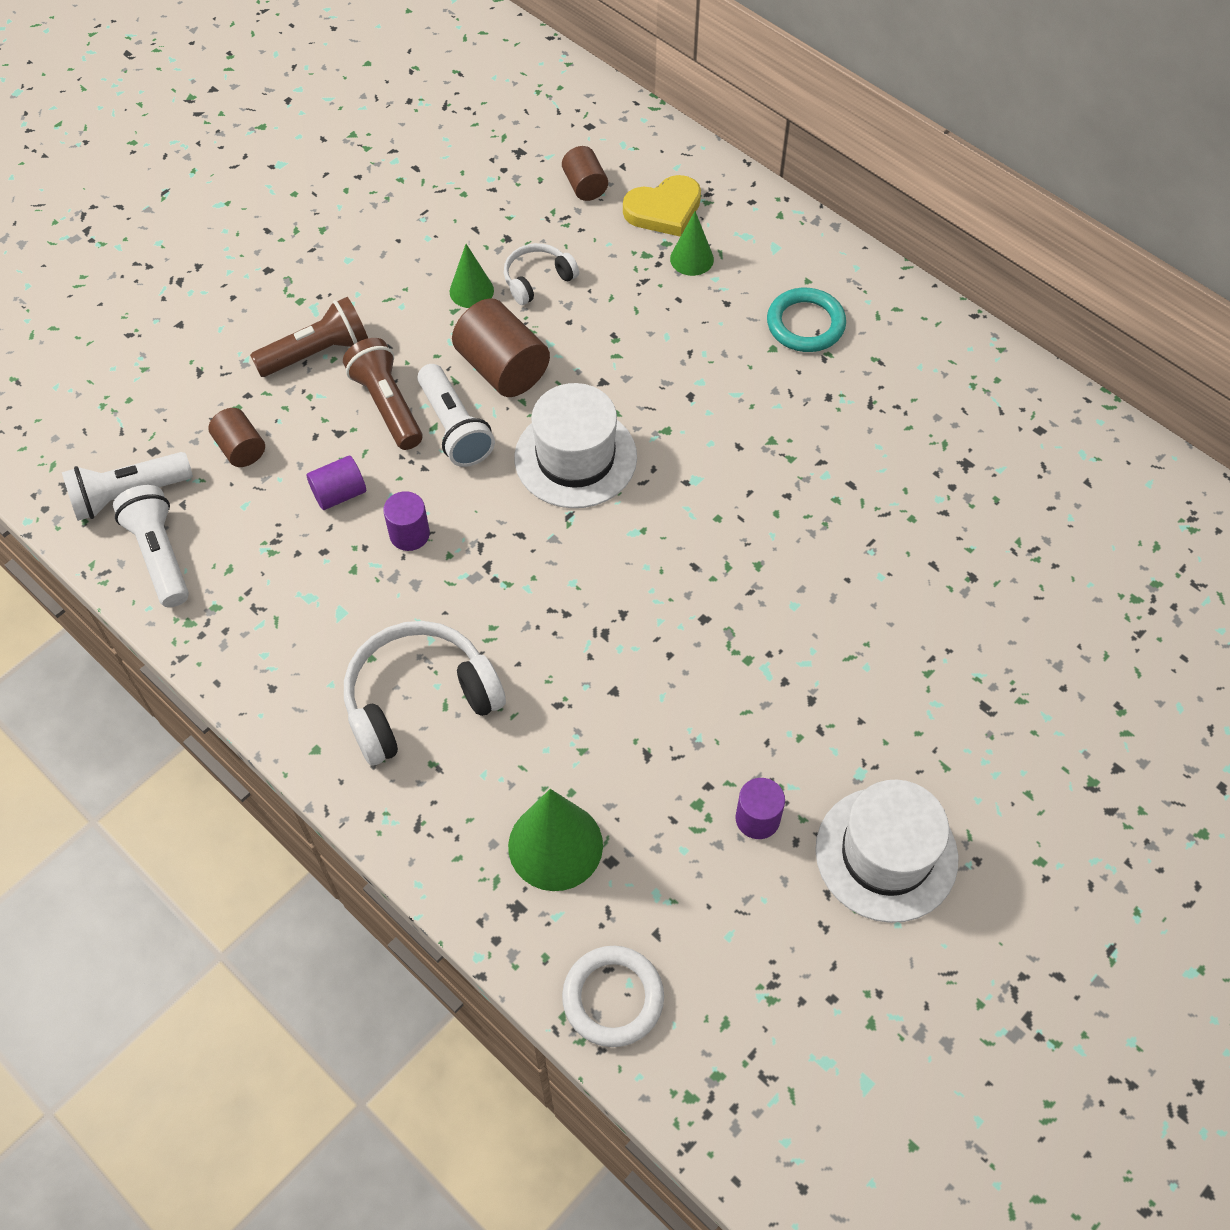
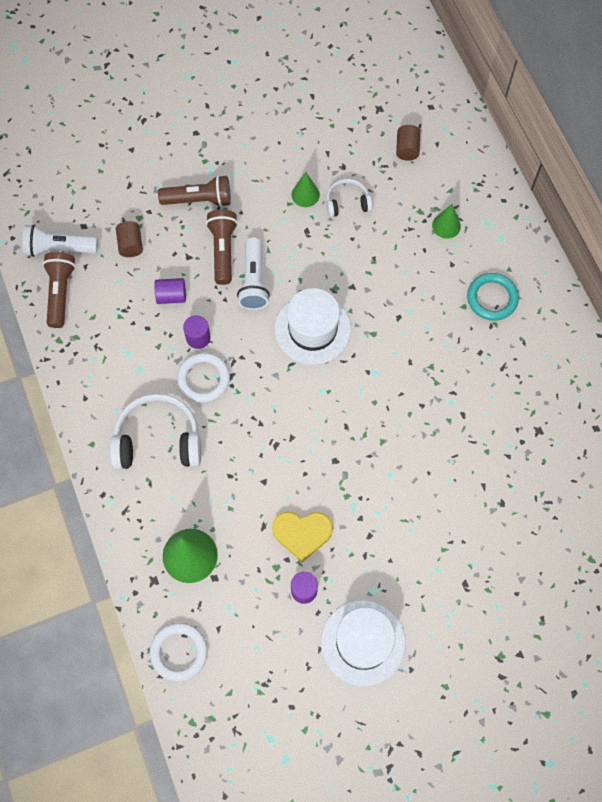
camera: 25 degrees right, 10 degrees up
(160, 555) = (60, 292): white flashlight -> brown flashlight
(447, 587) = (203, 379): none -> white ring
(503, 368) = (299, 254): brown cylinder -> none
(664, 210) = (446, 185): yellow heart -> yellow heart (302, 533)

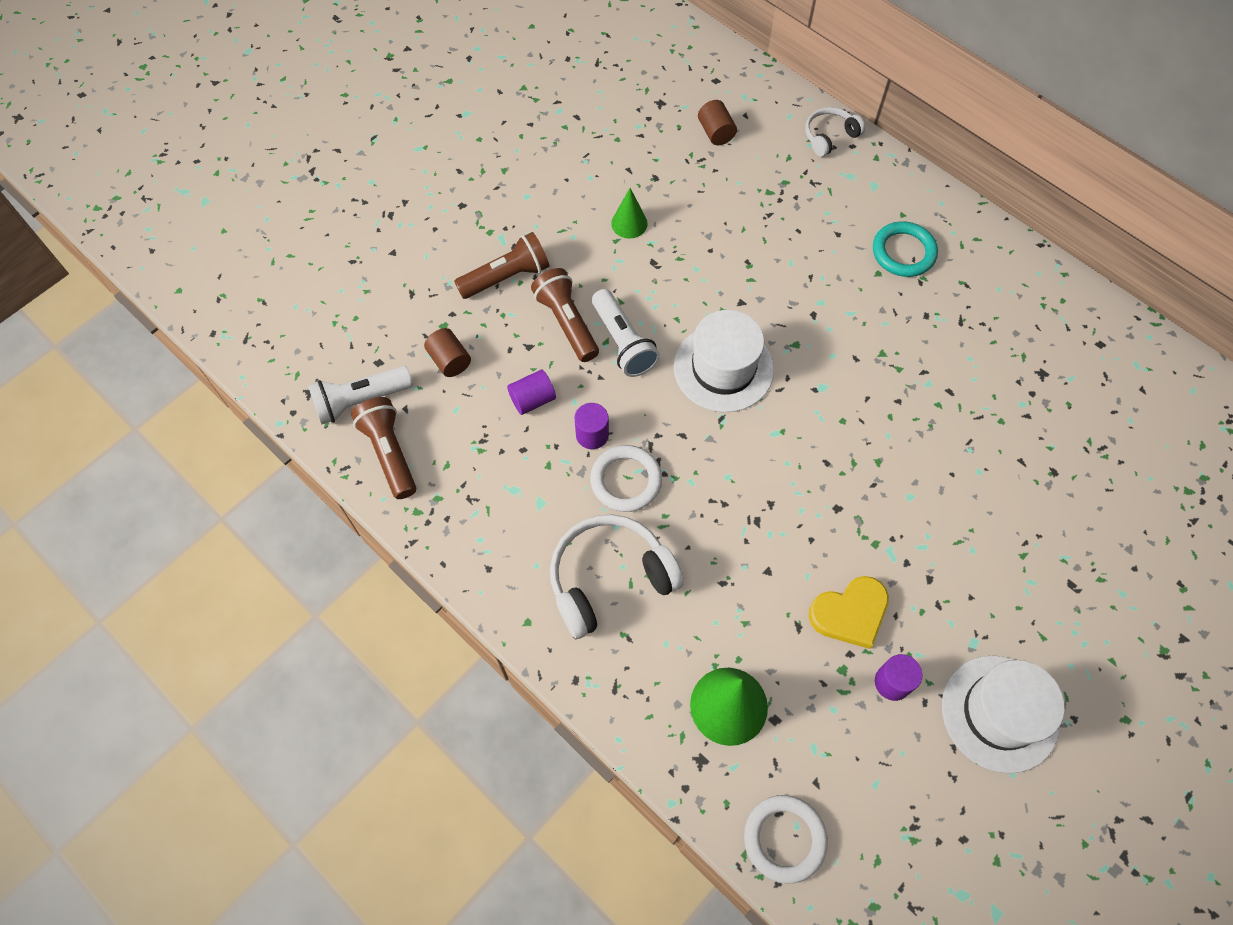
camera: 25 degrees left, 5 degrees down
(347, 202) = (682, 214): white headphones -> white headphones (829, 136)
(446, 225) = (807, 195): green cone -> none

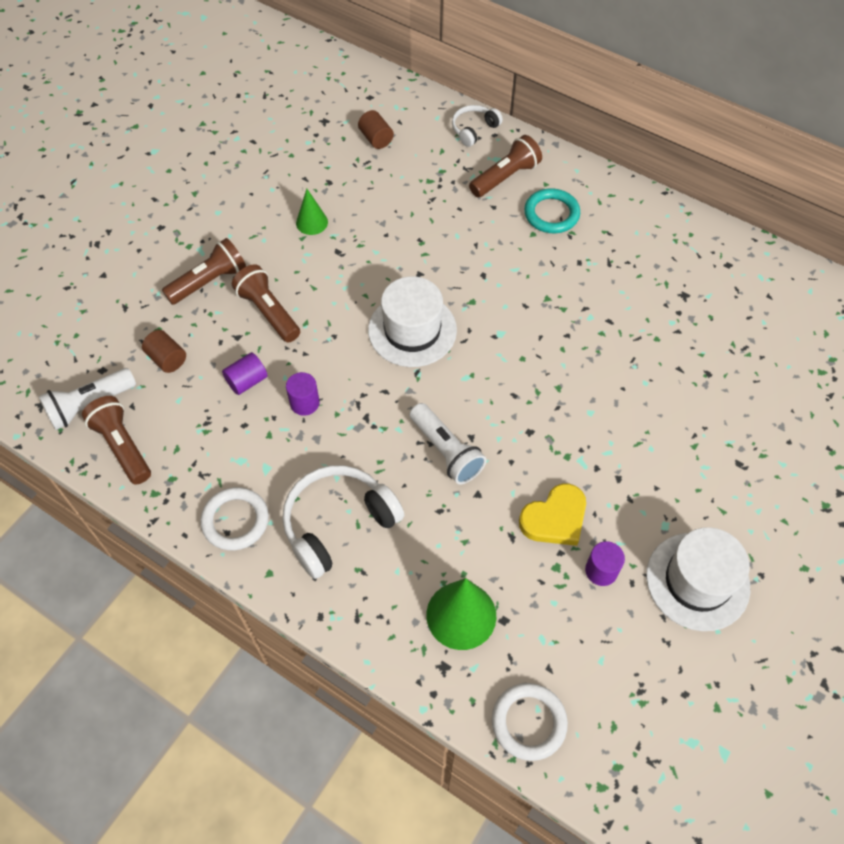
camera: 10 degrees left, 5 degrees down
(623, 342) = (321, 321): white flashlight -> white flashlight (446, 451)
(626, 480) = (340, 437): white ring -> white ring (235, 520)
(857, 200) = (505, 177): none -> brown flashlight

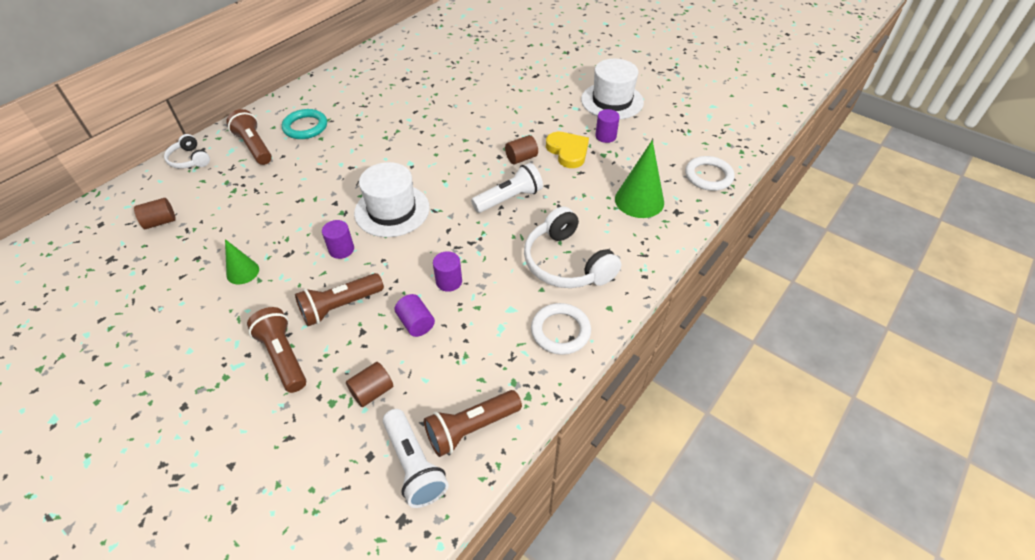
camera: 85 degrees left, 10 degrees down
(347, 295) = (341, 249): none -> purple cylinder
(530, 459) = (521, 158): none -> brown cylinder

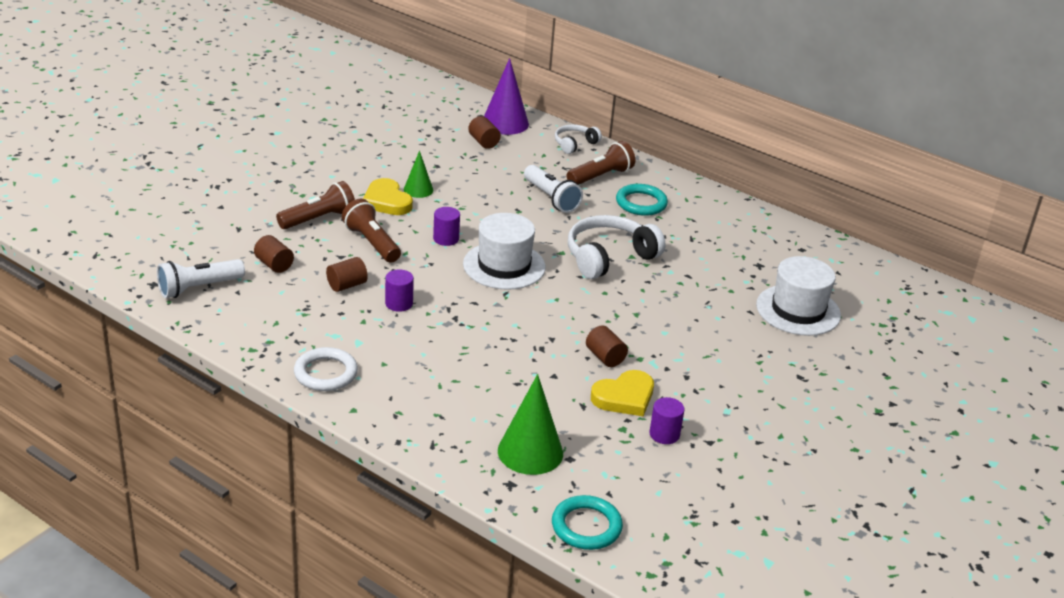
camera: 85 degrees right, 15 degrees down
(126, 205) = (505, 123): none -> purple cone
(260, 297) = (387, 201): none -> yellow heart
(416, 323) = (347, 285): purple cylinder -> brown cylinder
(471, 428) = (226, 317): brown flashlight -> none
(509, 199) = (527, 345): white flashlight -> white flashlight (551, 198)
(566, 263) = (421, 383): white headphones -> white headphones (609, 257)
(612, 101) = (754, 448): white hat -> white hat (798, 310)
(708, 176) = (586, 526): white ring -> turquoise ring

